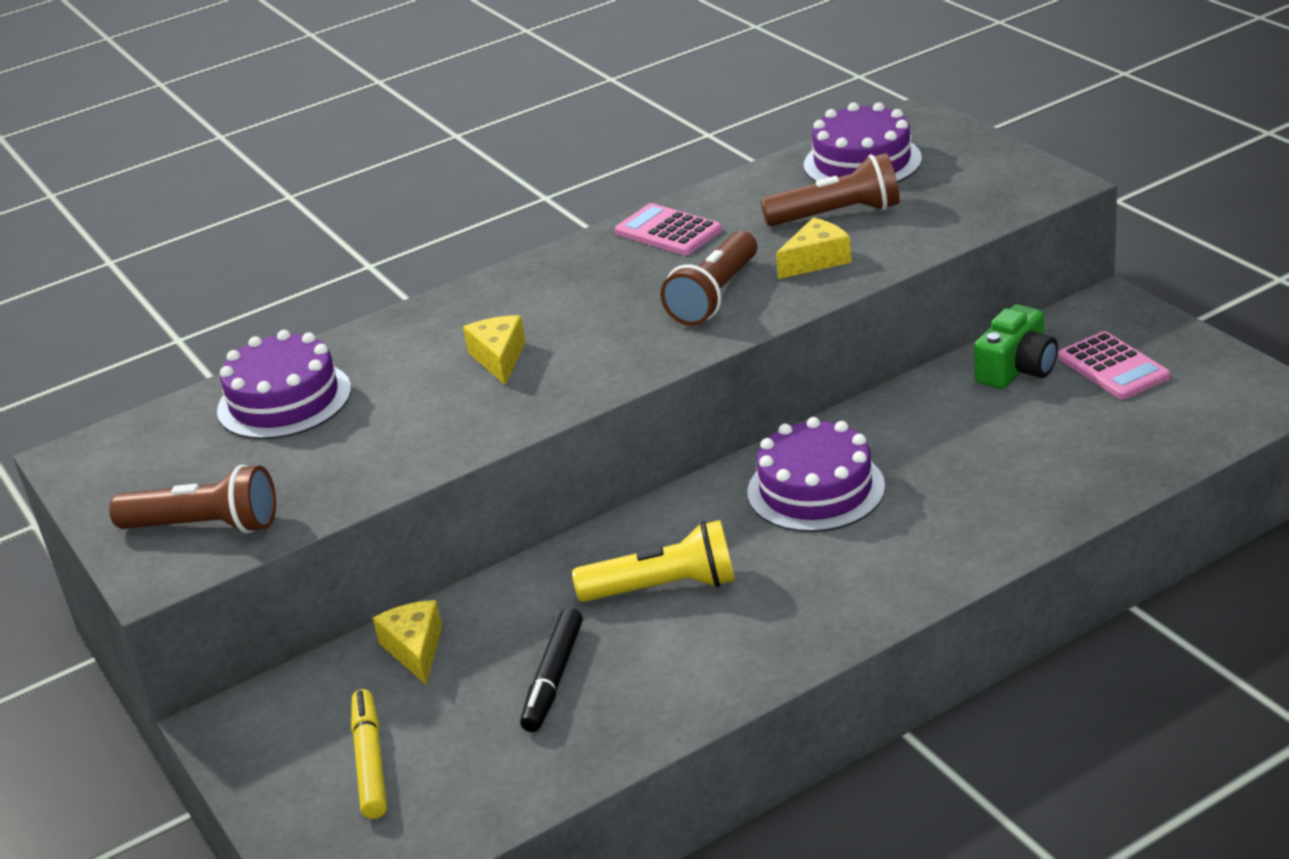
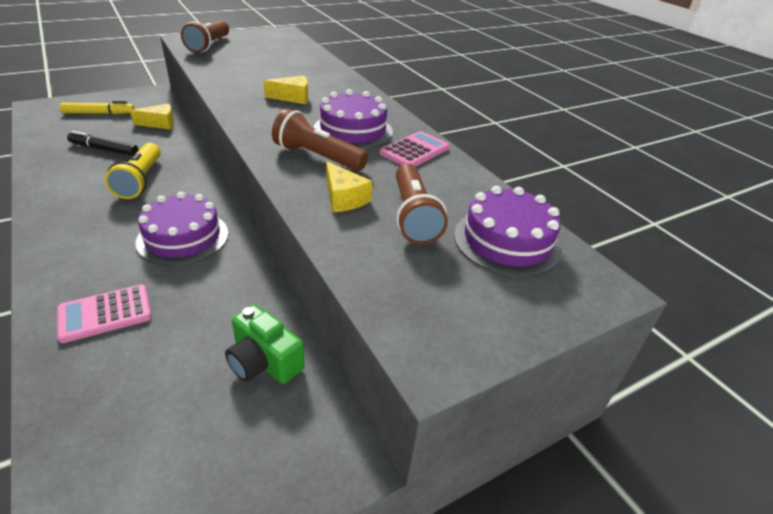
camera: 85 degrees right, 5 degrees up
(284, 400) = (294, 59): purple cake -> purple cake (353, 130)
(1113, 367) = (229, 434): pink calculator -> pink calculator (105, 313)

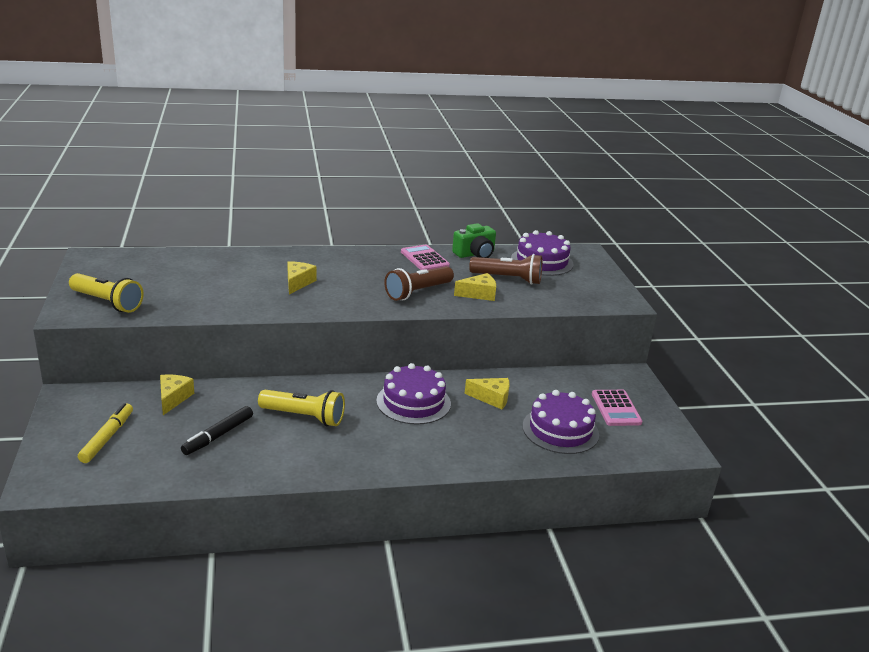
camera: 70 degrees left, 10 degrees down
(105, 313) = (495, 440): pink calculator -> pink calculator (616, 408)
(208, 297) = (492, 398): none -> yellow cheese
(209, 45) = (108, 302): brown flashlight -> yellow flashlight
(264, 361) = (559, 386): green camera -> green camera (475, 254)
(353, 130) = (380, 272): purple cake -> purple cake (560, 430)

